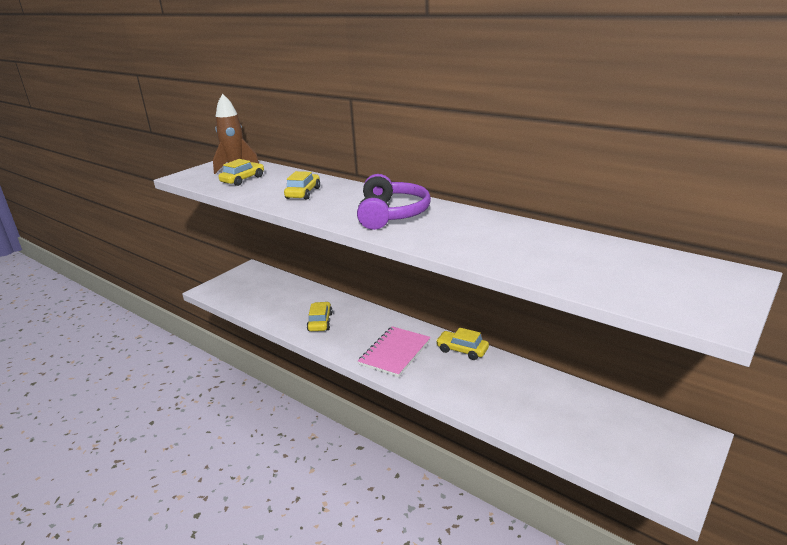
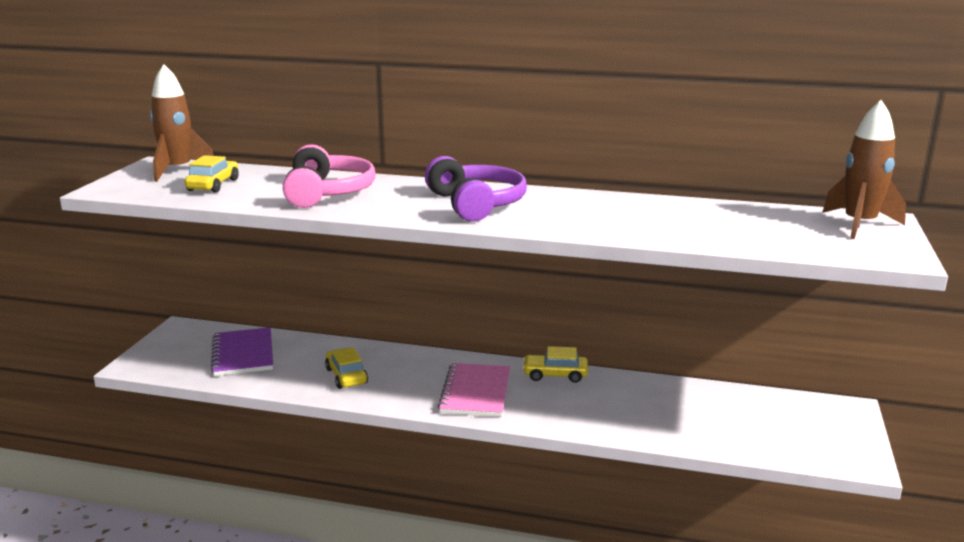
camera: 25 degrees left, 5 degrees down
(271, 293) = (243, 354): none -> purple notebook
(303, 193) = (327, 193): yellow car -> pink headphones
(707, 278) = (859, 225): none -> brown rocket

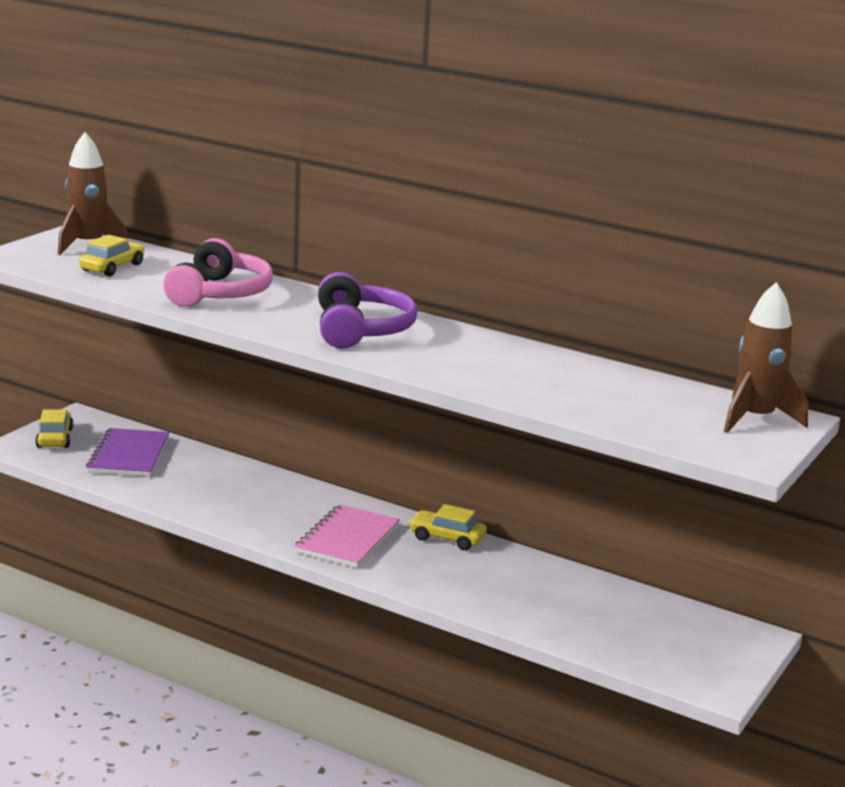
camera: 15 degrees right, 0 degrees up
(346, 376) = (222, 497): yellow car -> yellow car (54, 438)

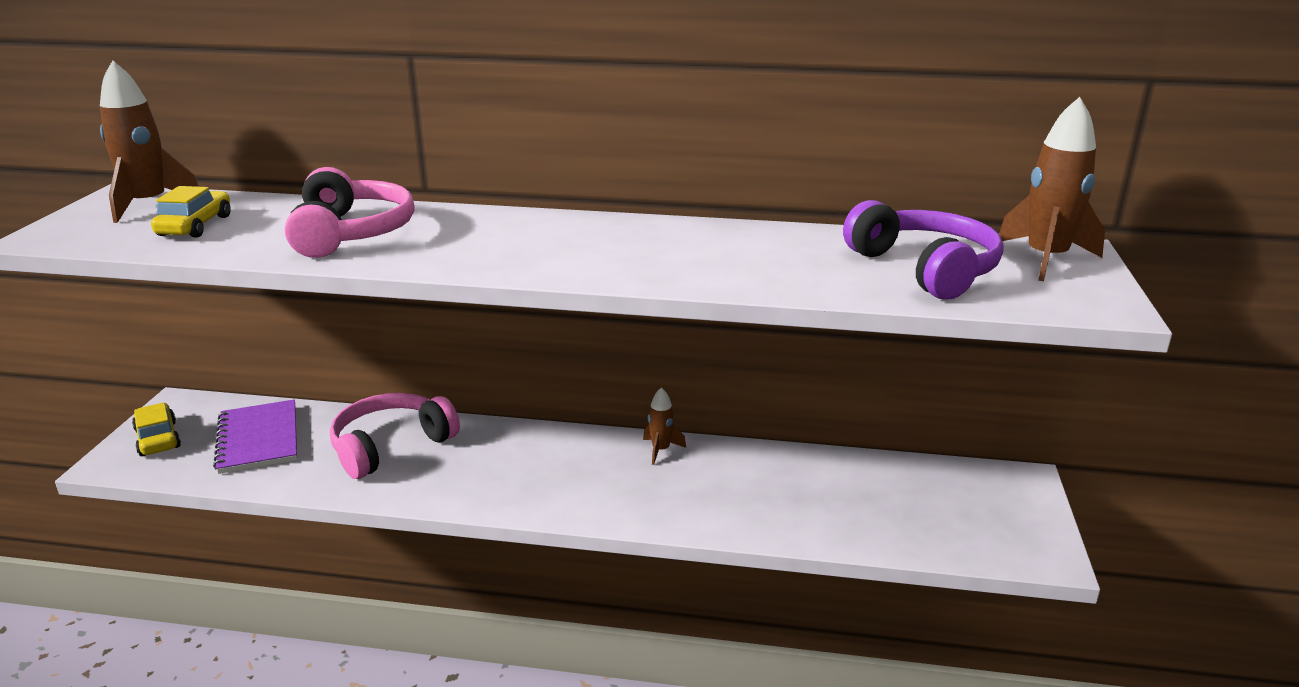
camera: 20 degrees left, 5 degrees up
(227, 484) = (391, 446): none -> pink headphones
(347, 539) = (561, 480): pink notebook -> none
(360, 330) = (550, 244): purple headphones -> purple headphones (924, 269)
(447, 538) = (661, 450): yellow car -> brown rocket

